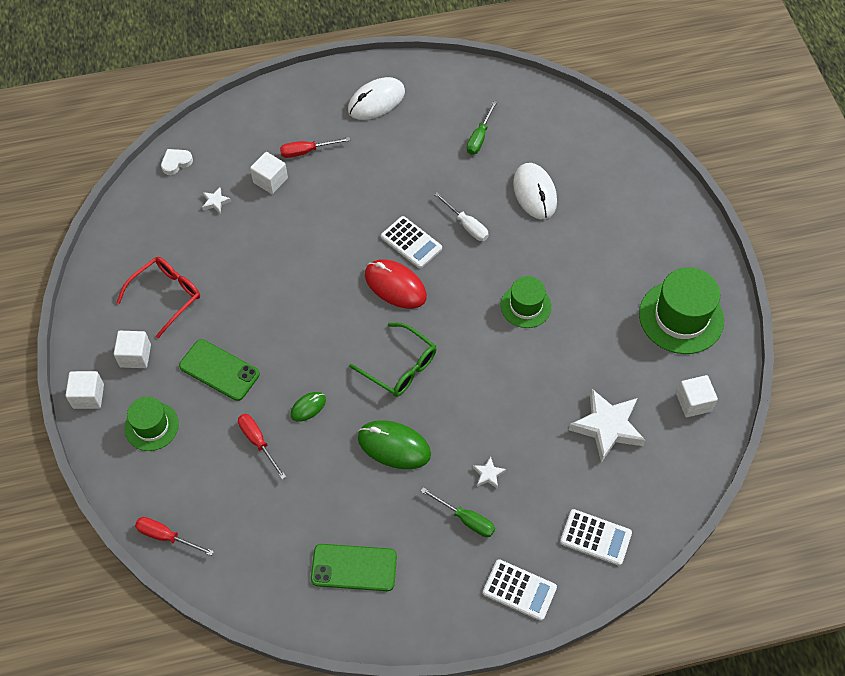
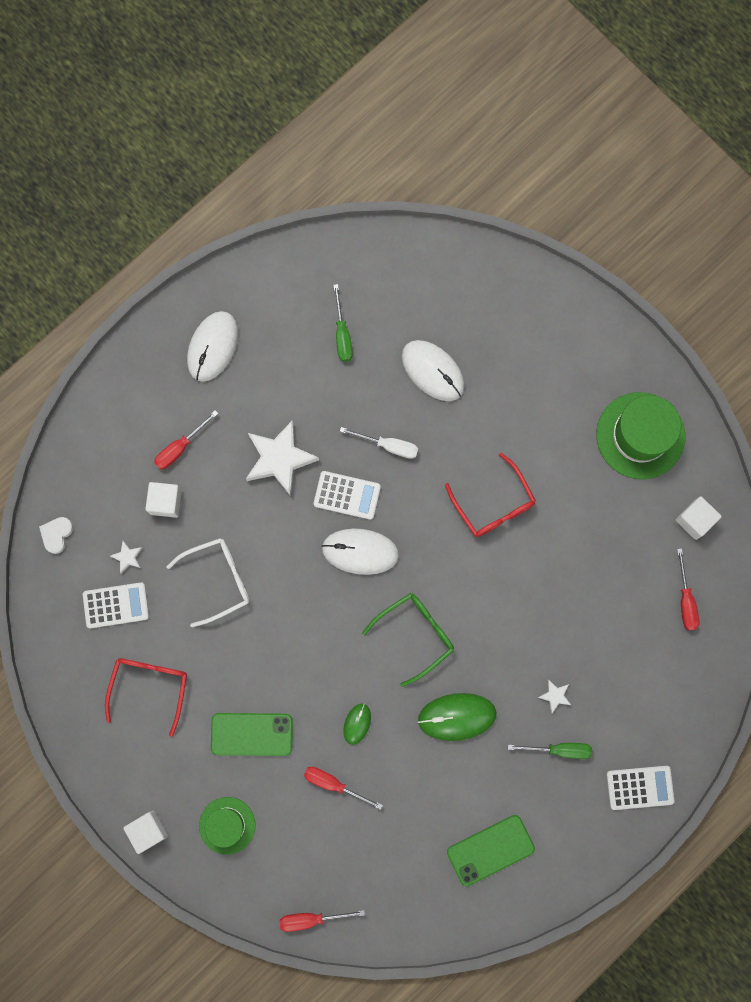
camera: 30 degrees left, 20 degrees up
(135, 356) = (163, 765): white cube -> none
(271, 250) = (218, 580): none -> white glasses
(395, 286) = (360, 551): red mouse -> white mouse
(400, 367) = (415, 634): green glasses -> green glasses turned 45 degrees counterclockwise
(526, 306) = (493, 504): green hat -> red glasses
(595, 537) = (677, 701): white calculator -> white calculator (116, 605)
(607, 427) = (633, 589): white star -> white star (279, 459)
(650, 460) = (685, 600): none -> red screwdriver

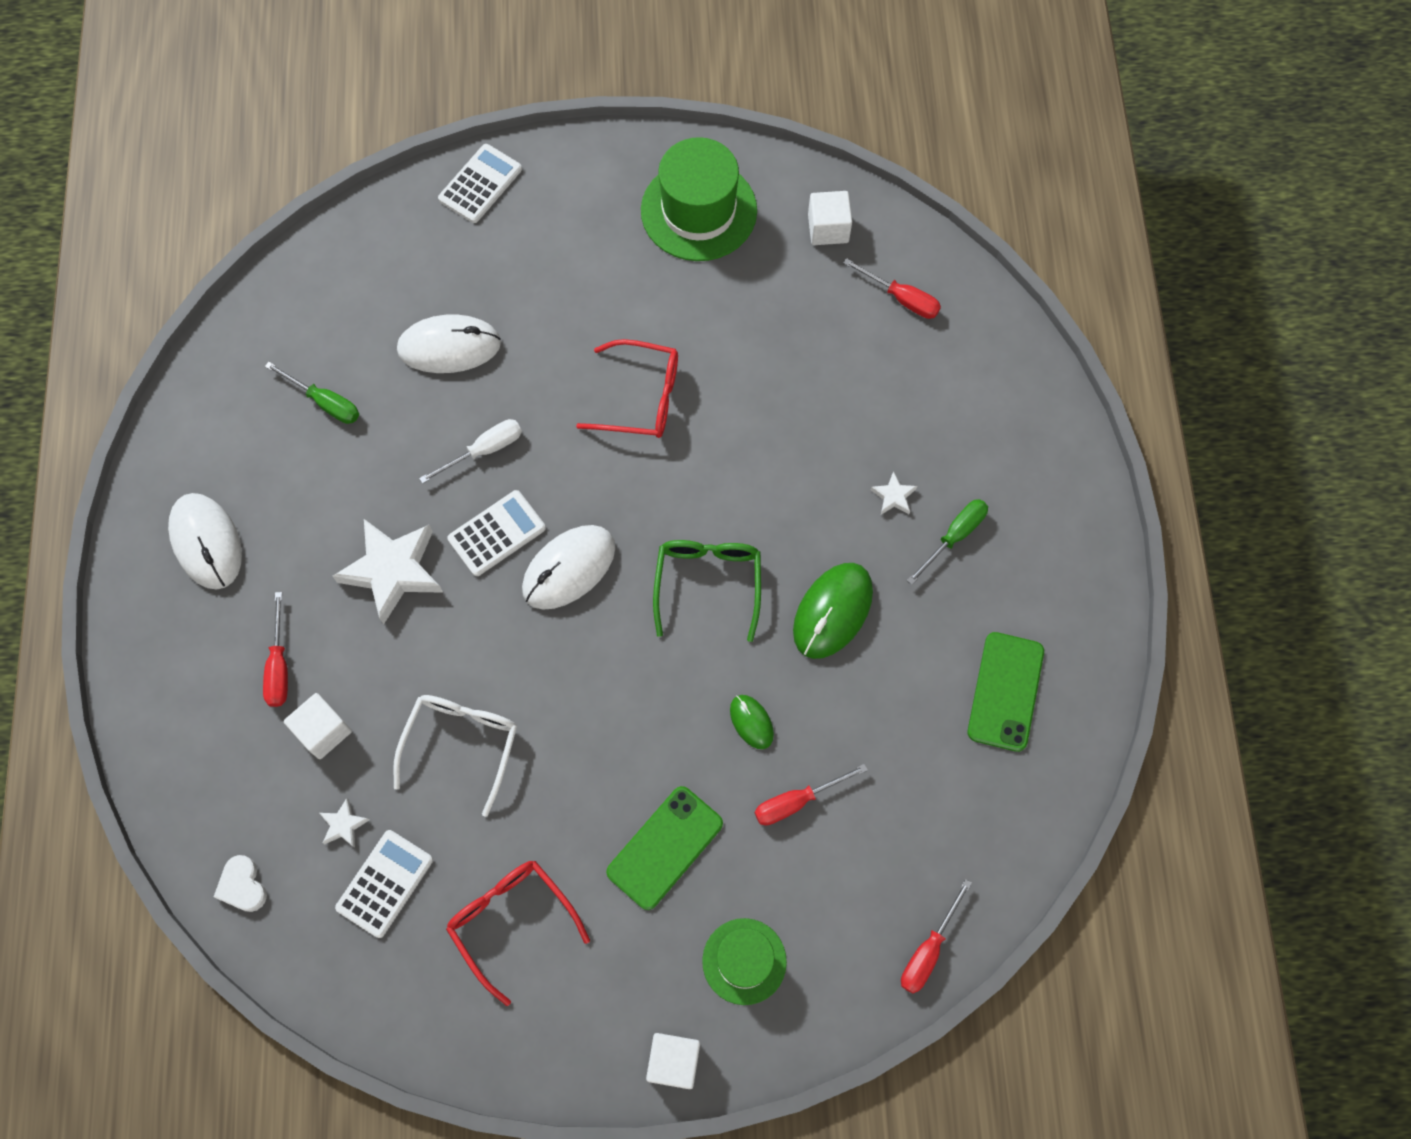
camera: 50 degrees left, 10 degrees down
(640, 787) = (1058, 489): white calculator -> white calculator (480, 184)

